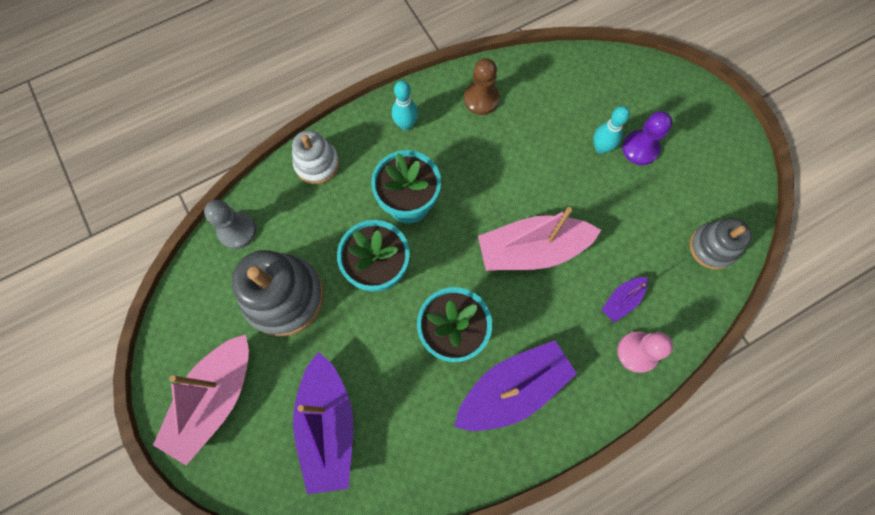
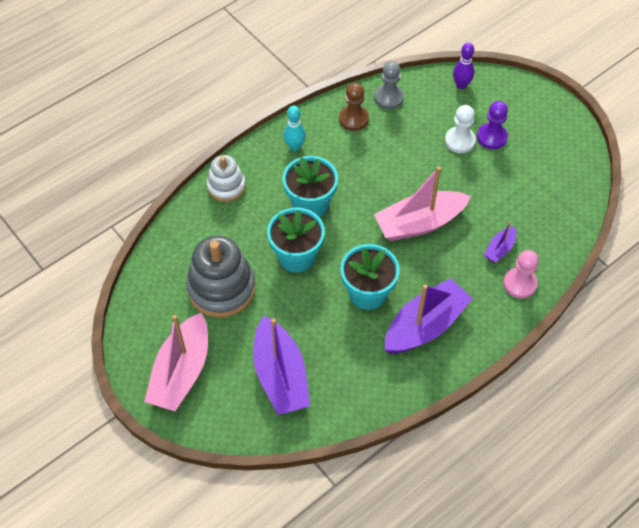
camera: 10 degrees left, 15 degrees down
(237, 230) = (170, 245): grey pawn -> grey pawn (389, 97)
(601, 147) = (459, 141): turquoise bowling pin -> white pawn
(616, 74) = (461, 85): none -> purple bowling pin
(712, 247) = (564, 200): grey stacking toy -> none

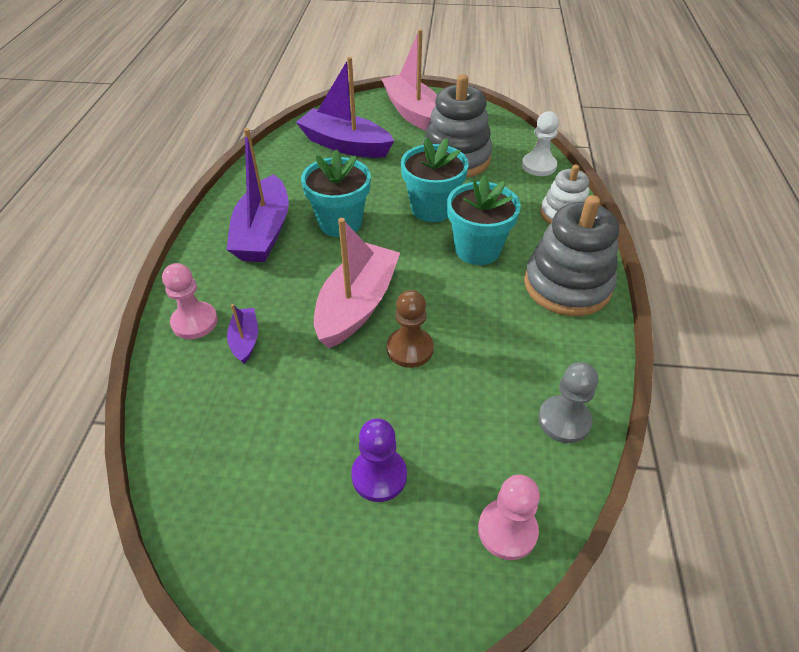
camera: 135 degrees right, 10 degrees down
(294, 146) = (567, 285): turquoise bowling pin -> grey stacking toy
(353, 119) = (560, 359): brown pawn -> brown pawn (410, 349)
(459, 141) = (414, 433): white pawn -> white pawn (538, 166)
(461, 85) = (507, 530): purple bowling pin -> pink pawn

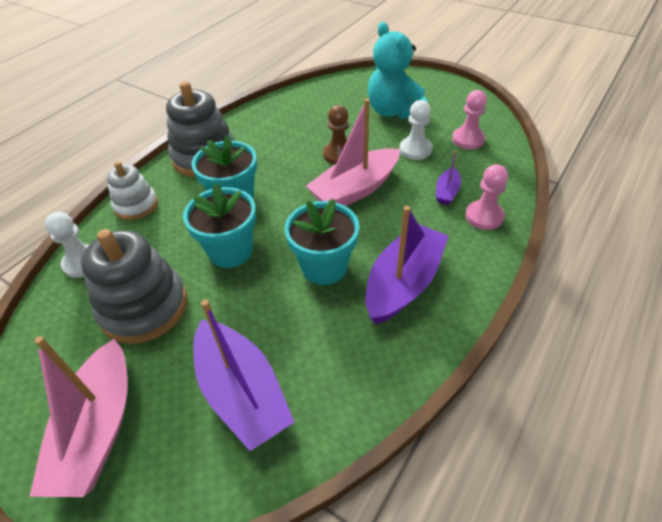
camera: 150 degrees left, 0 degrees up
(309, 397) = (415, 150): none -> white pawn
(379, 475) = (394, 111): purple pawn -> turquoise teddy bear
(507, 530) = (349, 84): pink pawn -> pink pawn (468, 139)
(564, 420) = (287, 104): grey pawn -> none

